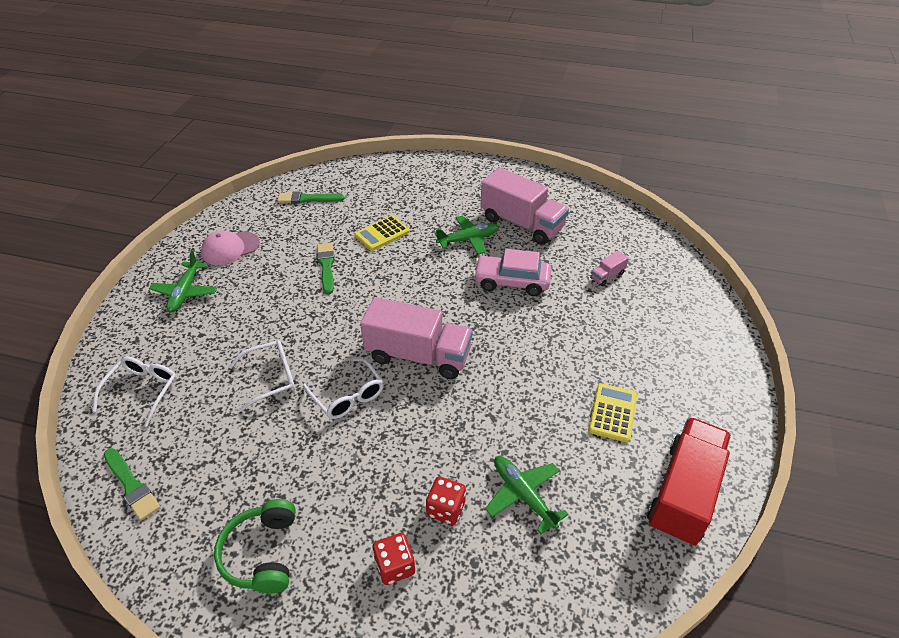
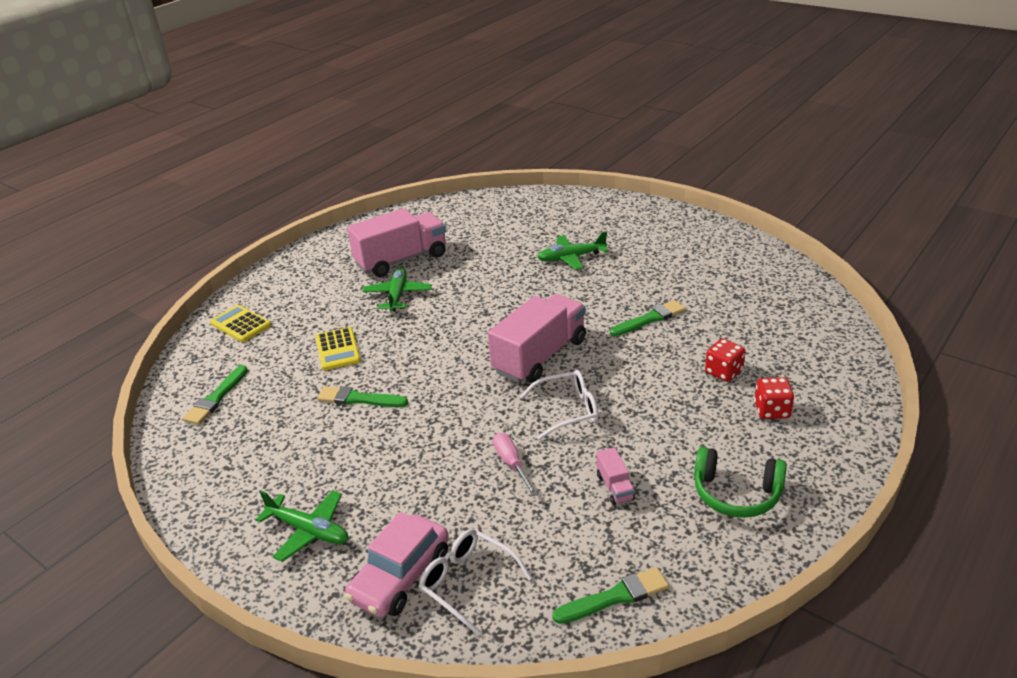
camera: 65 degrees left, 10 degrees down
(230, 248) = (254, 479): pink cap -> none
(271, 378) = (511, 464): white glasses -> pink screwdriver
(511, 282) = (479, 283): pink car -> pink car (400, 576)
(513, 424) = (650, 319): none -> green brush
(523, 495) = (724, 329): green plane -> green plane (571, 258)
(607, 276) = (508, 233): pink truck -> pink truck (615, 487)
(613, 413) = (661, 269): yellow calculator -> yellow calculator (241, 324)
(683, 493) = (747, 259): red truck -> none

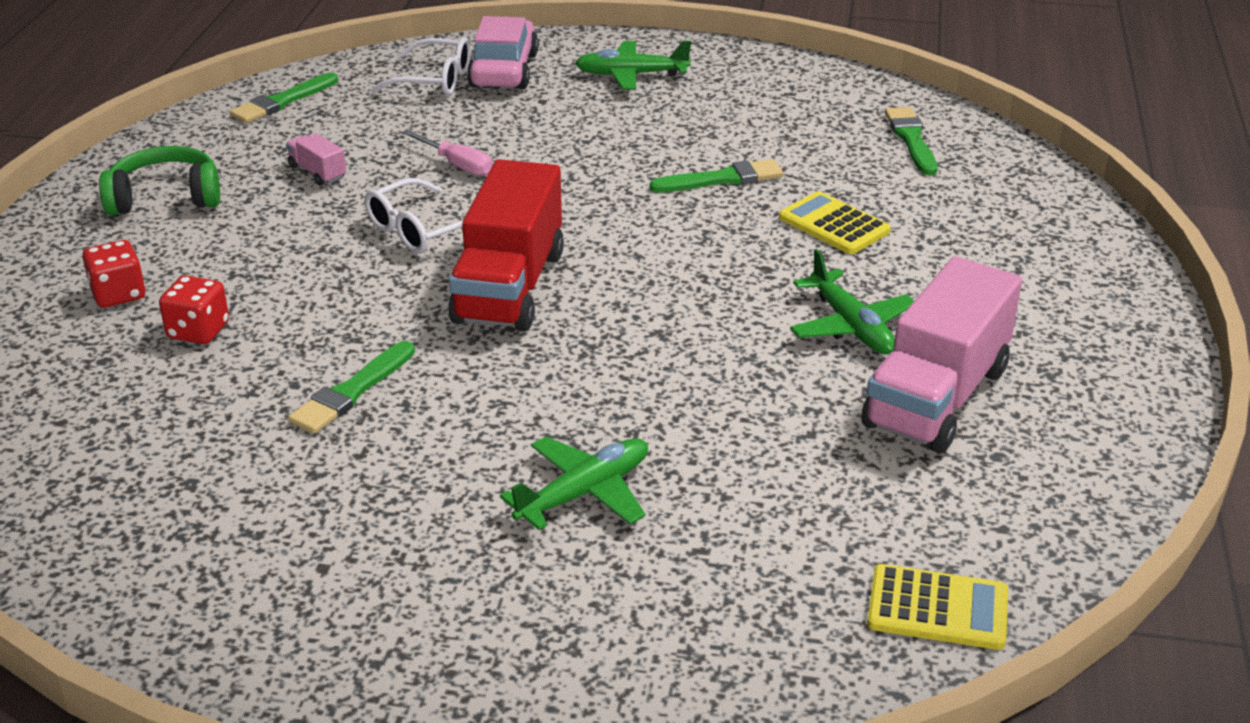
camera: 150 degrees right, 0 degrees up
(241, 324) = (1038, 221): yellow calculator -> yellow calculator (937, 609)
(540, 356) = (509, 287): pink truck -> red truck

